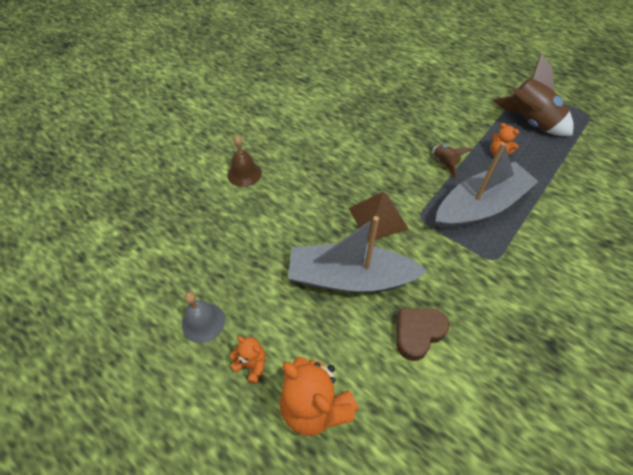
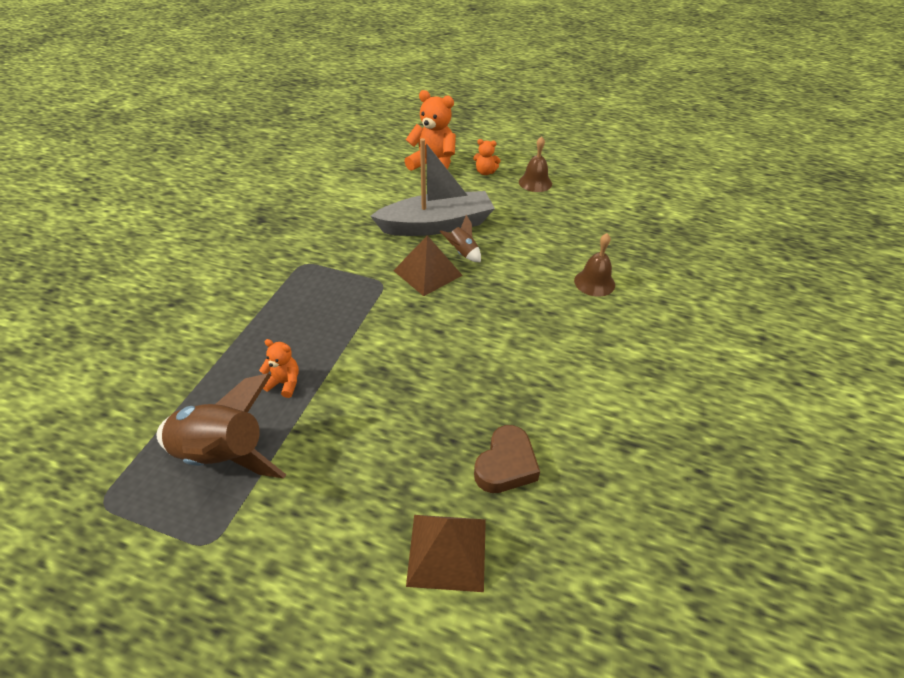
camera: 160 degrees right, 10 degrees down
(203, 322) = (535, 183): grey bell -> brown bell
(413, 64) = (447, 551): none -> brown pyramid
(418, 333) = (370, 206): brown heart -> brown heart (506, 465)
(445, 163) = (361, 350): brown rocket -> brown rocket (462, 253)
(480, 206) = (315, 308): grey boat -> none

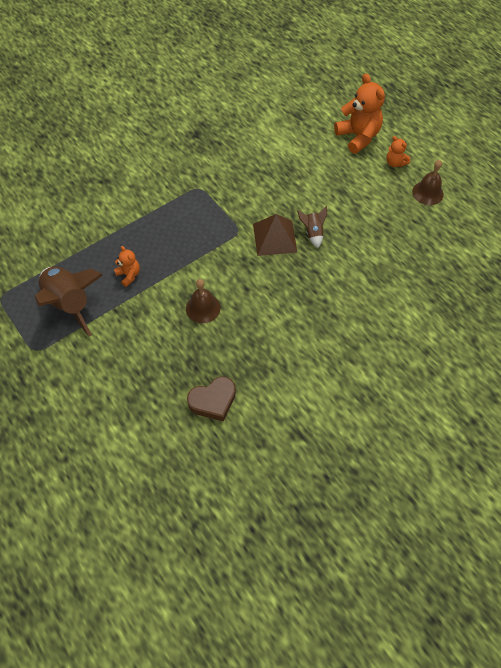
camera: 35 degrees right, 15 degrees up
(437, 225) = (314, 198): grey boat -> none
(447, 551) = (143, 428): brown pyramid -> none
(594, 282) = (388, 308): brown bell -> brown bell (203, 308)

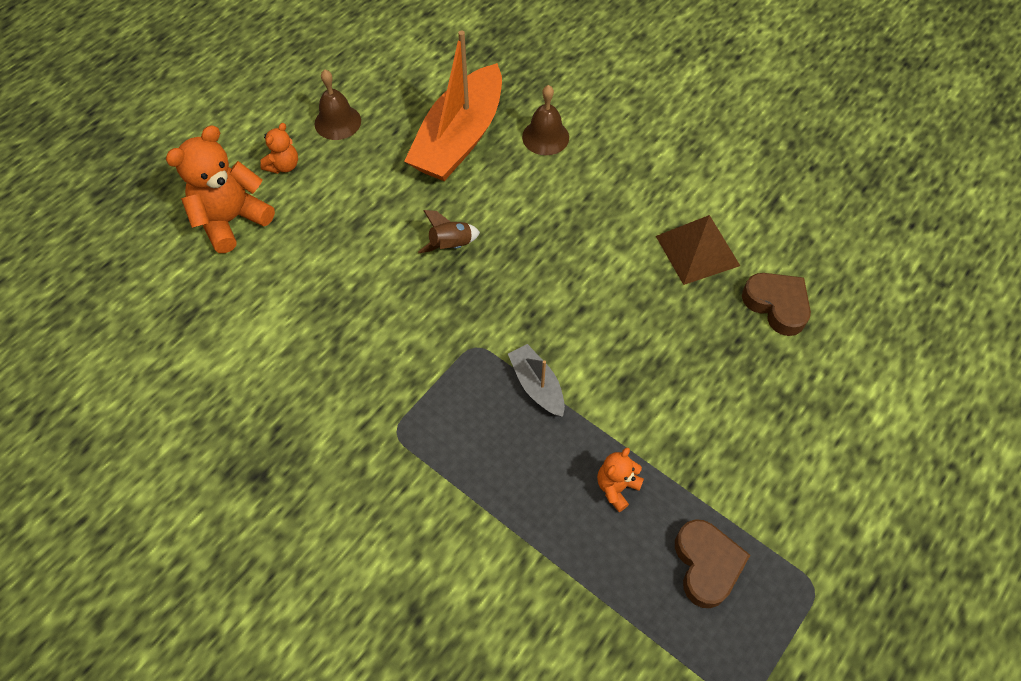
camera: 105 degrees left, 0 degrees up
(70, 303) = (706, 565): brown rocket -> brown heart
(203, 254) = (537, 385): none -> grey boat
(203, 308) = (637, 357): brown bell -> brown bell (545, 137)
(274, 238) = (474, 293): brown pyramid -> brown pyramid (697, 250)
(401, 254) = (459, 138): none -> orange boat

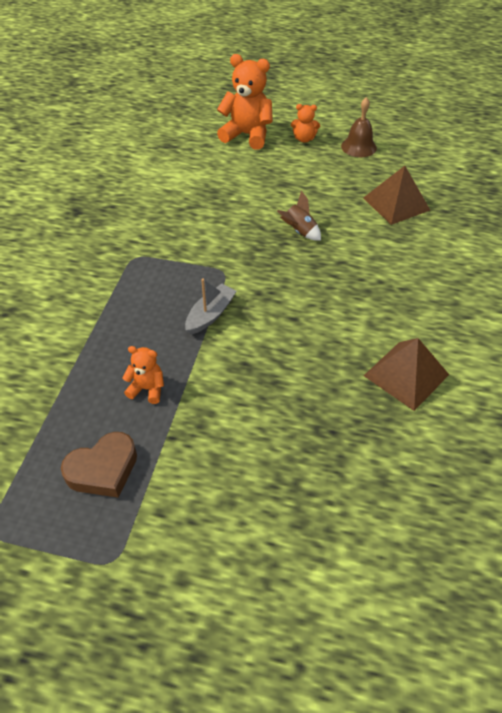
camera: 65 degrees right, 10 degrees down
(459, 138) = (396, 204): orange boat -> brown pyramid
(545, 137) = (440, 246): brown bell -> none
(776, 305) = (390, 451): brown heart -> none

